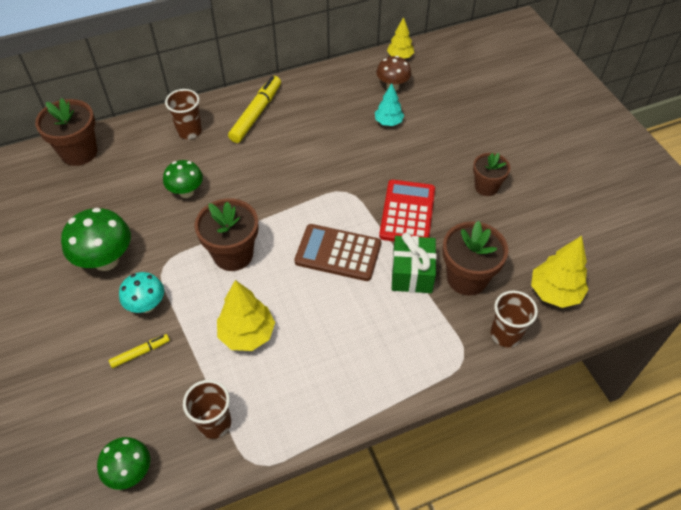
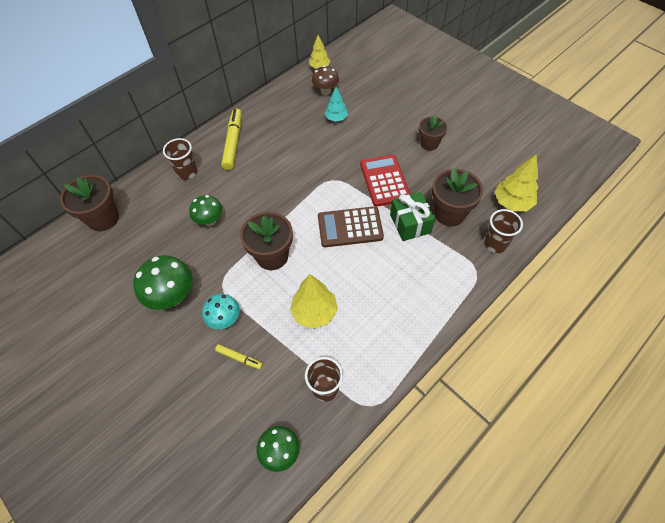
camera: 20 degrees left, 5 degrees up
(140, 353) = (239, 358): yellow marker -> yellow marker turned 75 degrees clockwise

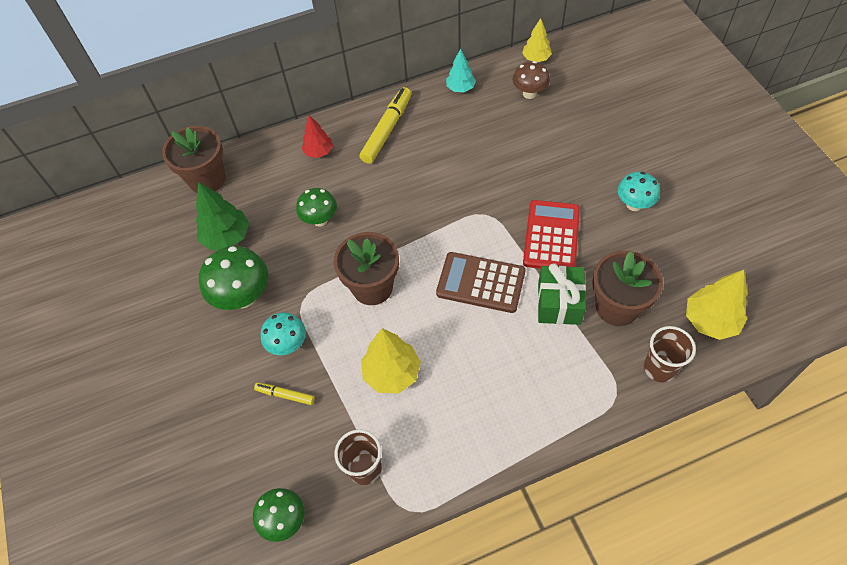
camera: 25 degrees right, 0 degrees up
(139, 257) = (227, 237): none -> green tree
(187, 172) = (319, 152): brown cup -> red tree
(239, 358) = (285, 395): yellow marker -> yellow marker turned 150 degrees clockwise
(336, 118) = (527, 134): turquoise tree -> turquoise tree (460, 88)
(429, 144) = (634, 204): brown flower pot -> turquoise mushroom

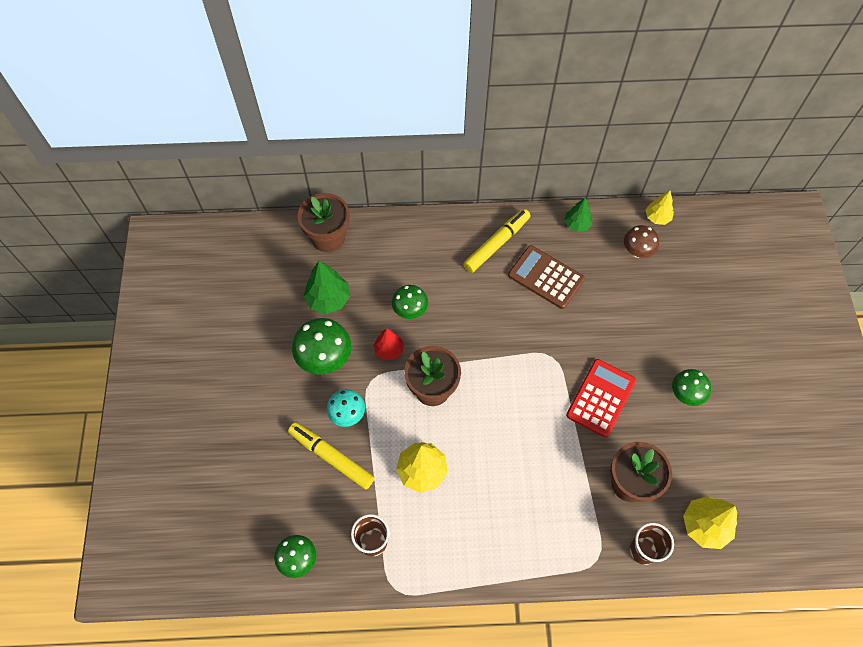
camera: 15 degrees right, 5 degrees up
(285, 395) = (331, 457): yellow marker -> yellow marker, size x1.91
(319, 152) = (430, 245): red tree -> red tree (389, 350)
(460, 88) = (577, 224): turquoise tree -> green tree
(480, 283) = (524, 418): brown calculator -> brown calculator (546, 277)
(559, 303) = (582, 461): green gift -> none
(634, 204) = (685, 394): turquoise mushroom -> green mushroom

